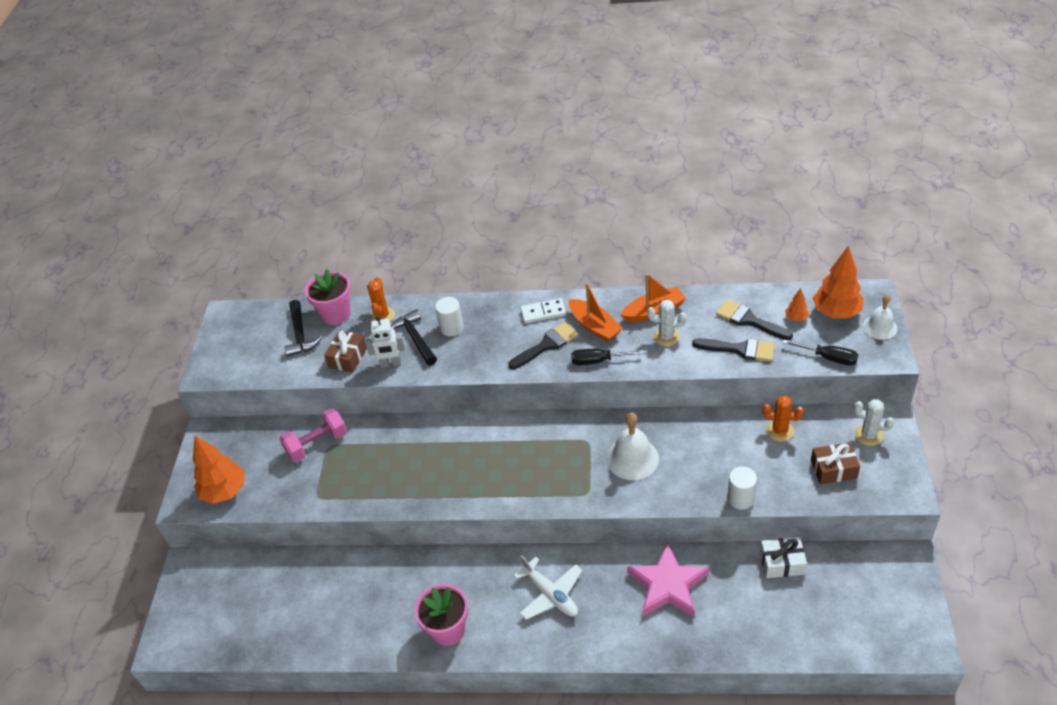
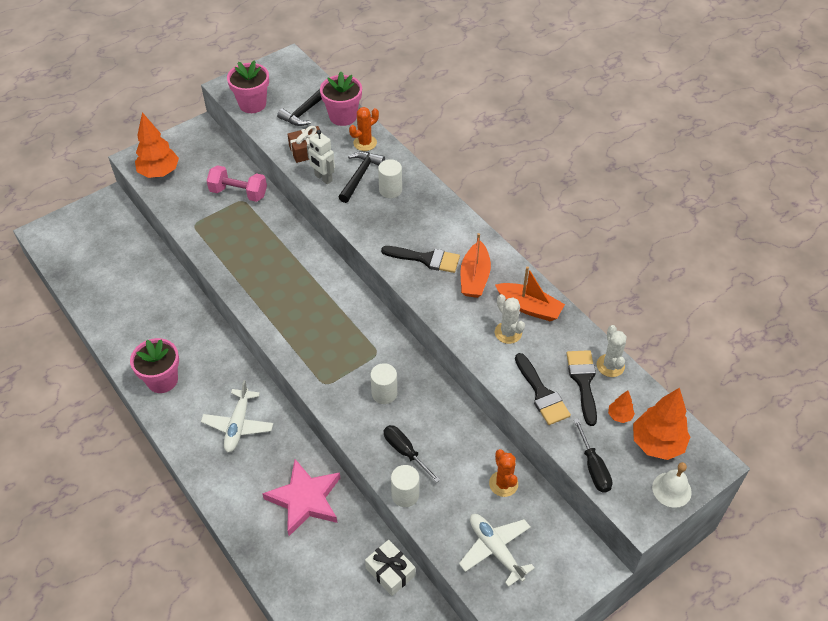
camera: 45 degrees right, 5 degrees up
(248, 366) = (252, 104): none -> pink flower pot
(543, 312) = (458, 235): white domino -> none
(598, 361) = (439, 302): black screwdriver -> black screwdriver (405, 452)
(632, 458) = (384, 393): white bell -> white cylinder
(833, 469) = (495, 549): brown gift -> white plane
(868, 435) = (559, 558): white cactus -> white cactus (610, 365)

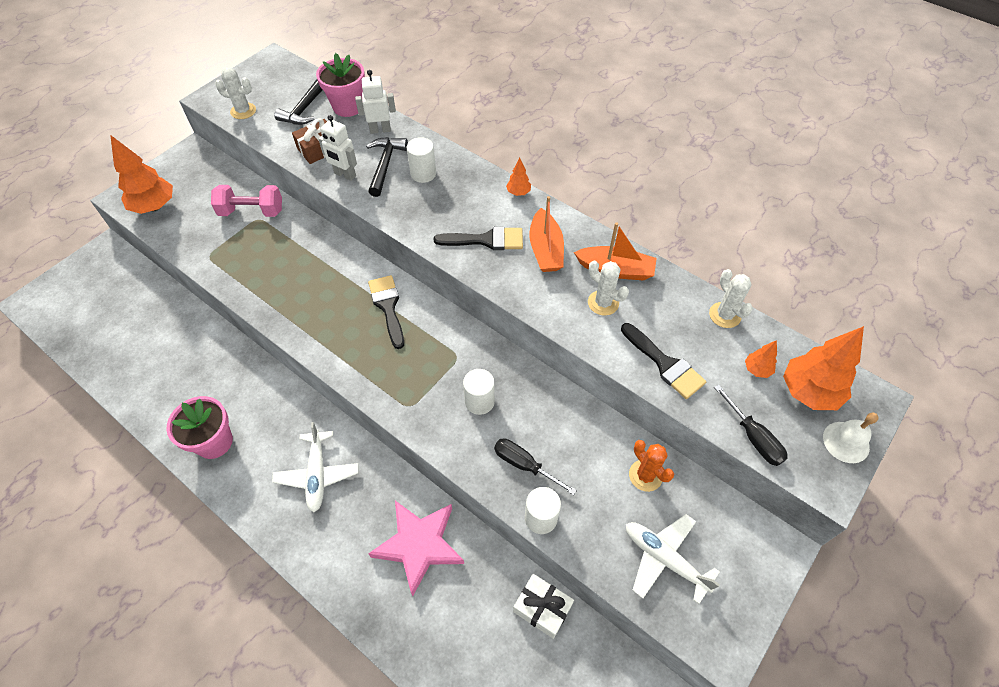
camera: 15 degrees left, 5 degrees up
(252, 104) = (243, 111): pink flower pot -> white cactus
(365, 143) = (380, 130): orange cactus -> white robot
(468, 223) = (518, 192): none -> orange tree
(583, 381) = (703, 339): black brush -> black brush (388, 307)

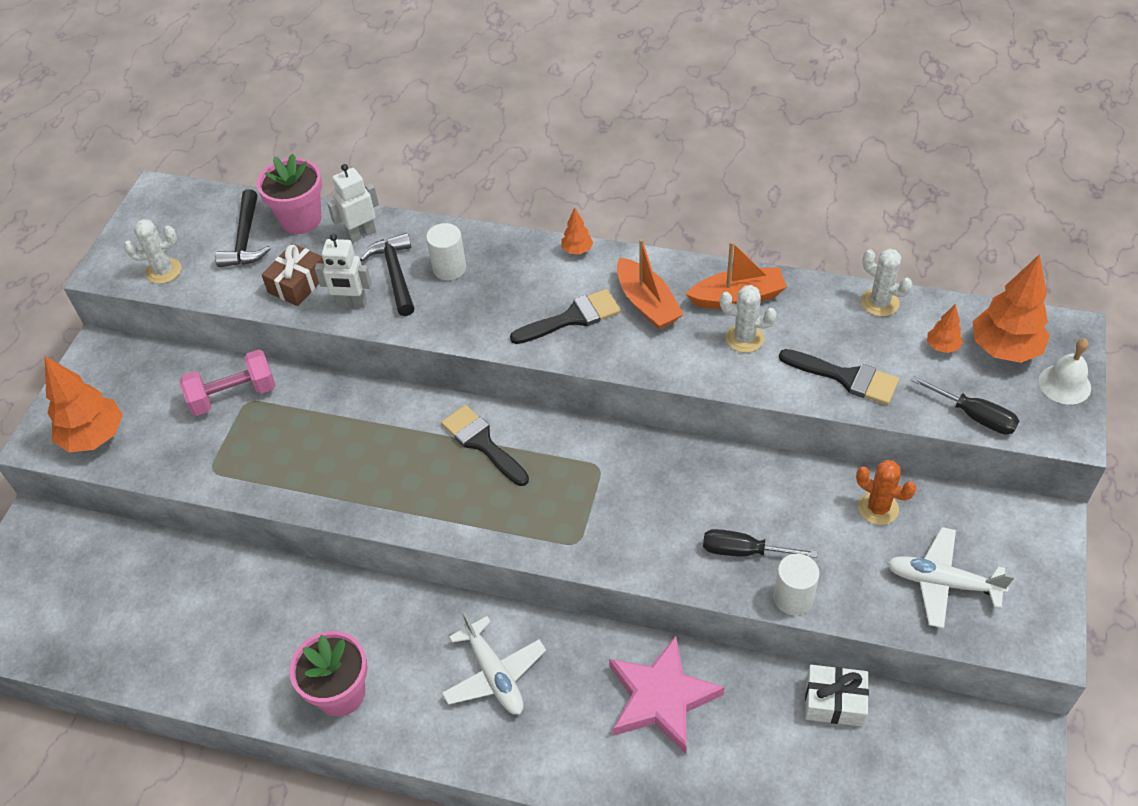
camera: 20 degrees left, 5 degrees down
(479, 401) = (654, 505): white cylinder -> none

